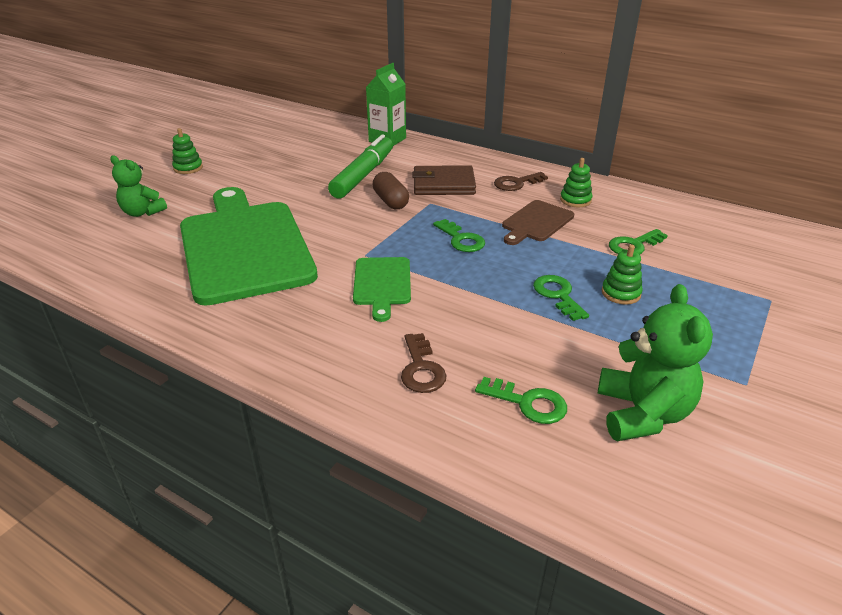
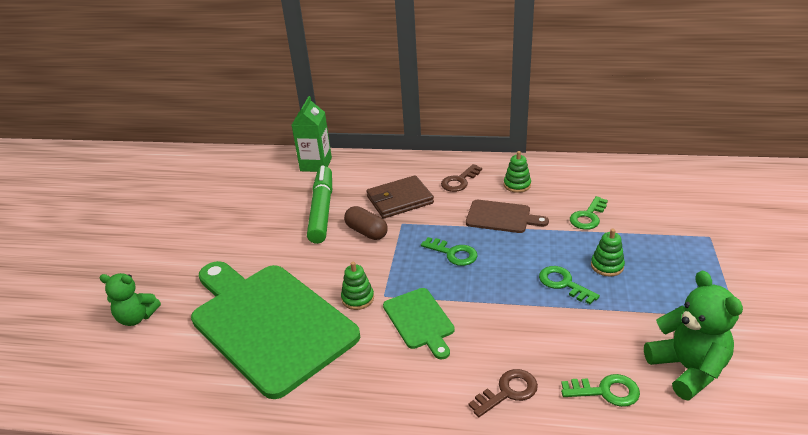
camera: 20 degrees left, 0 degrees up
(188, 168) = (143, 251): green stacking toy -> green stacking toy (357, 298)
(421, 369) = (508, 392): brown key -> brown key turned 90 degrees counterclockwise
(536, 222) = (501, 217): brown cutting board -> brown cutting board turned 90 degrees counterclockwise

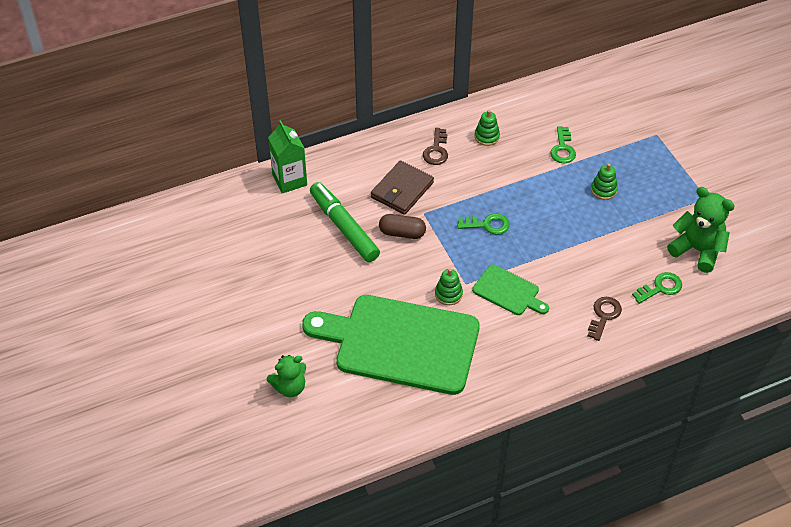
camera: 35 degrees left, 15 degrees up
(501, 217) = (498, 175): brown cutting board -> none
(563, 283) = (584, 218): green key -> none

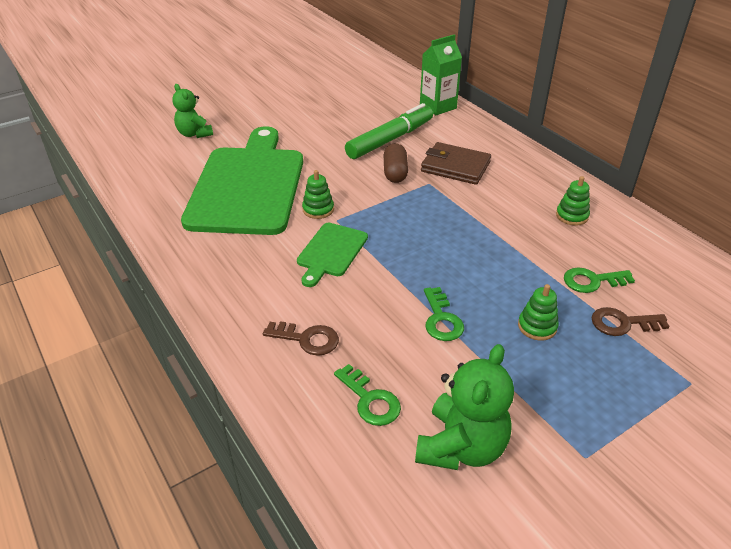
camera: 80 degrees right, 10 degrees down
(436, 150) = (526, 182): brown key -> brown key (622, 323)
(487, 225) = (429, 228): green key -> green key (441, 319)

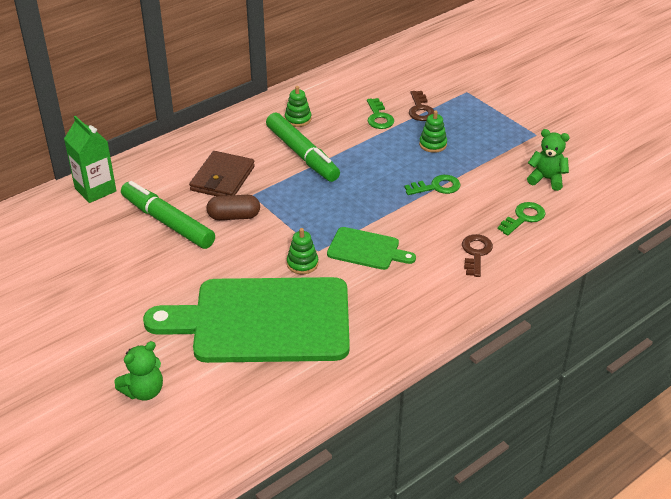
camera: 95 degrees left, 0 degrees up
(461, 447) = (546, 179): green teddy bear -> green teddy bear, size x0.66
(501, 216) = (302, 154): none -> green marker

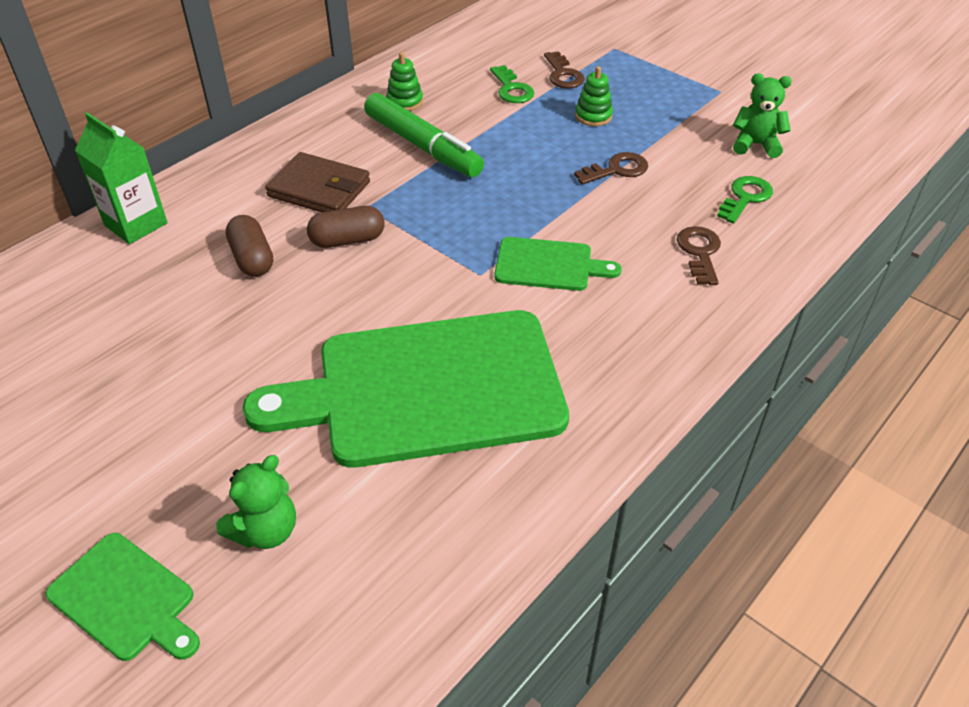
camera: 10 degrees left, 5 degrees up
(56, 417) = (125, 599): none -> green cutting board
(168, 222) = (252, 259): green marker -> brown capsule
(222, 178) = (319, 189): brown wallet -> brown wallet turned 75 degrees counterclockwise
(302, 264) = (463, 296): green stacking toy -> none
(437, 187) = (617, 170): green key -> brown key

